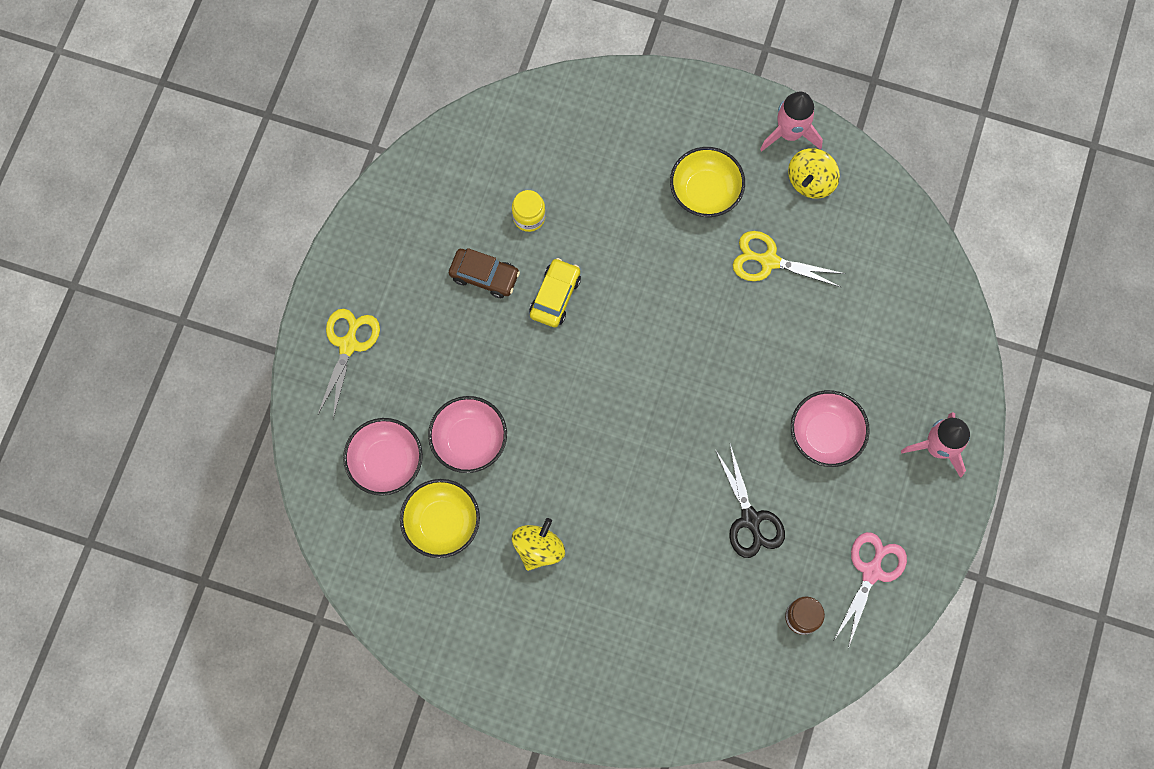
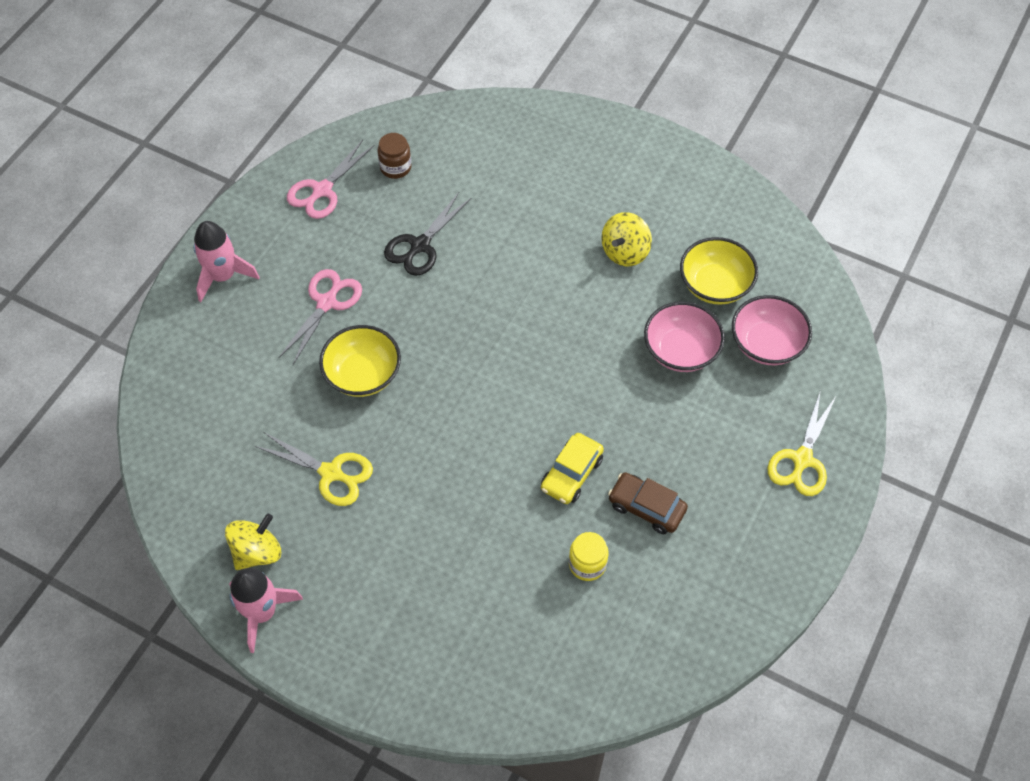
camera: 170 degrees left, 15 degrees down
(705, 192) = (380, 559): yellow bowl -> yellow bowl (363, 374)
(750, 519) = (420, 245): black scissors -> black scissors turned 135 degrees counterclockwise
(825, 434) = (327, 303): pink bowl -> pink scissors

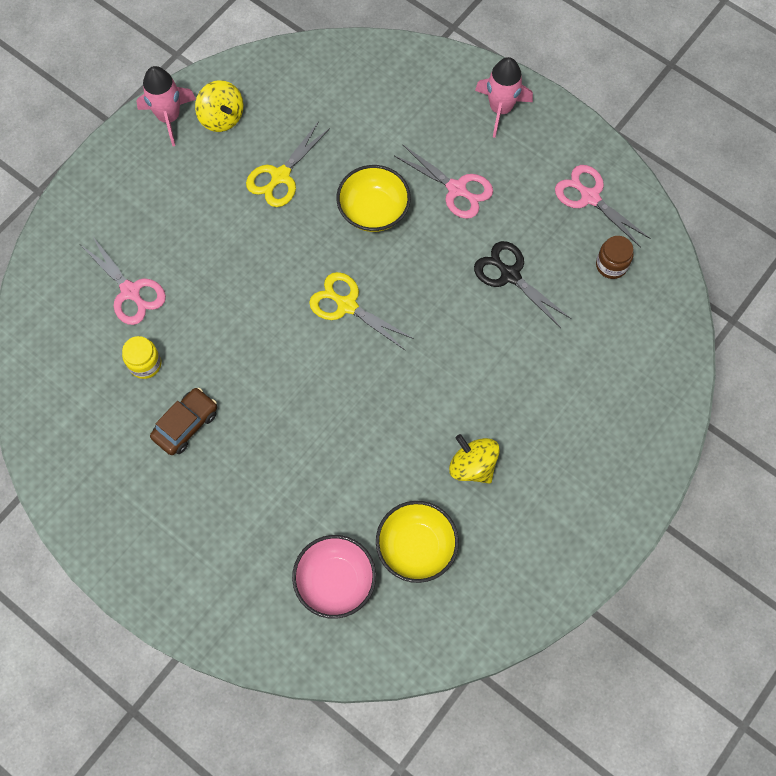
camera: 100 degrees right, 10 degrees up
(503, 601) = (130, 291): none -> pink scissors
(571, 474) = (234, 367): yellow car -> none
(681, 350) = (344, 494): pink bowl -> none
(802, 459) = (200, 580): yellow scissors -> yellow scissors (347, 305)

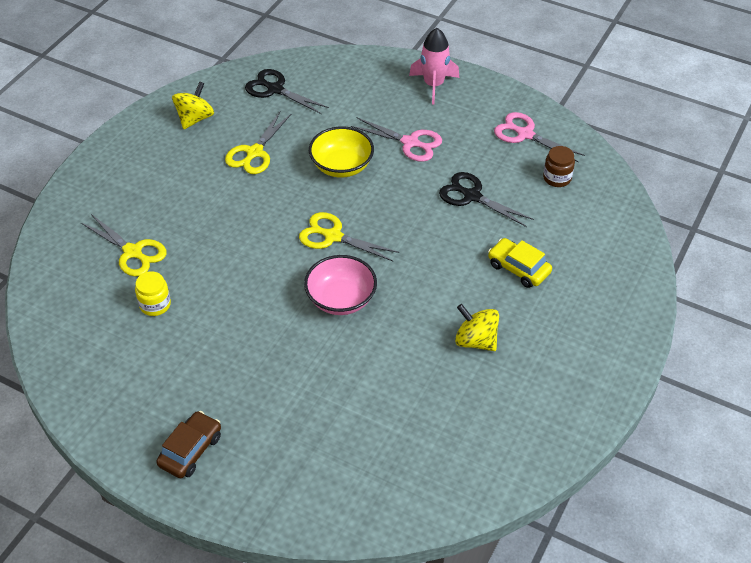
camera: 10 degrees left, 20 degrees down
(130, 291) = (132, 252): pink scissors -> yellow scissors
(169, 117) = (148, 124): pink rocket -> none
(186, 424) = (201, 346): brown car -> brown car (190, 450)
(222, 117) = (195, 119): yellow spinning top -> yellow spinning top turned 105 degrees counterclockwise
(318, 88) = (275, 89): none -> black scissors
(335, 581) = (369, 452): pink bowl -> pink bowl (341, 299)
(416, 547) = (439, 412): yellow bowl -> none
(539, 381) = (518, 268): none -> yellow car

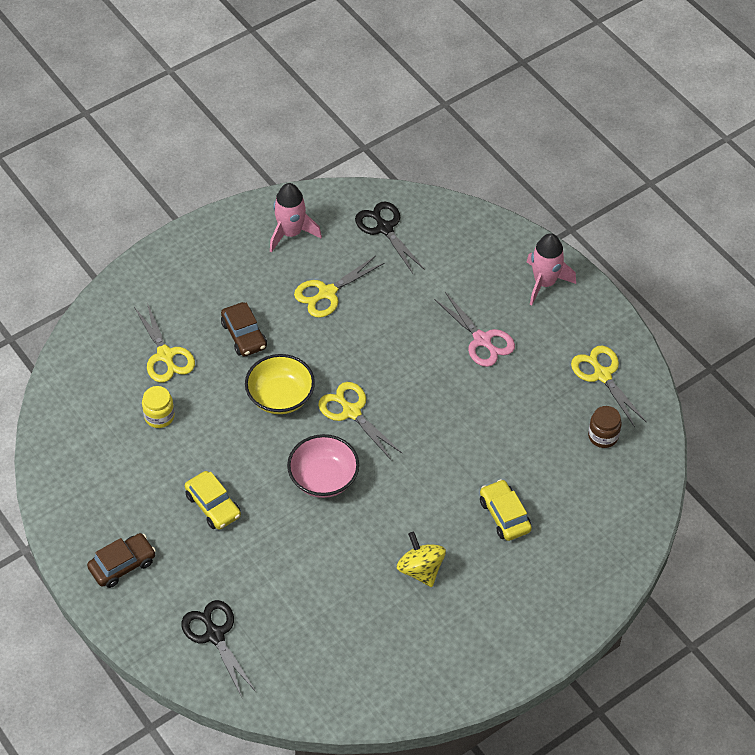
camera: 25 degrees right, 5 degrees up
(195, 119) = (291, 233): yellow spinning top -> pink rocket
(198, 210) = (244, 335): none -> brown car
(251, 361) = (213, 505): none -> yellow car
(341, 166) = (401, 340): yellow bowl -> yellow bowl (280, 397)
(472, 196) = (507, 422): black scissors -> black scissors (215, 635)
(525, 134) = (602, 375): pink scissors -> yellow scissors

